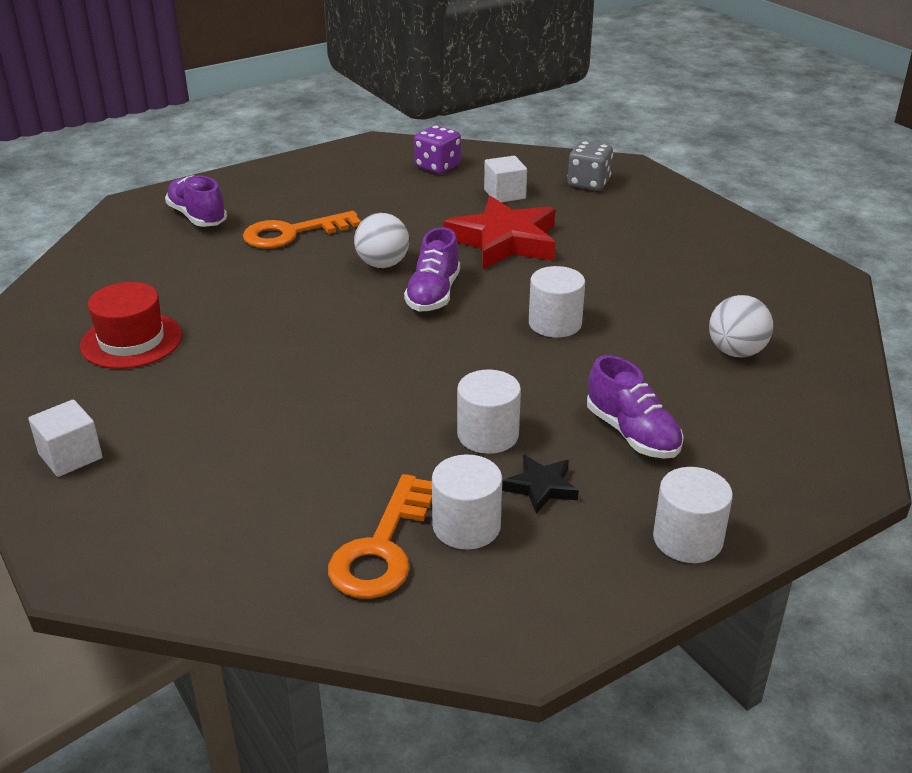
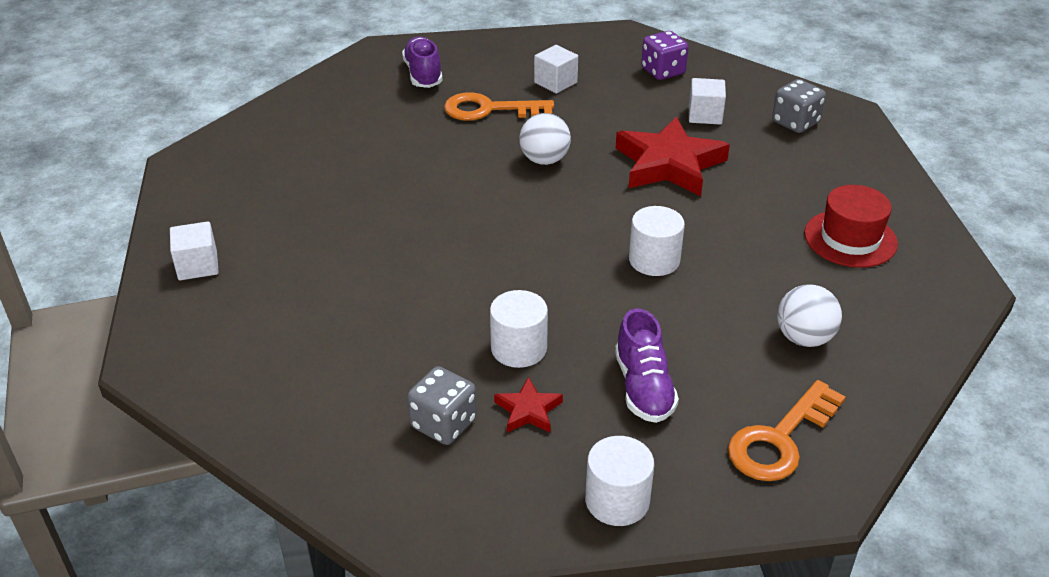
camera: 25 degrees right, 5 degrees up
(131, 340) = (301, 178): red hat -> red hat (850, 238)
(341, 196) = (555, 82): none -> white cube
(382, 548) = (366, 419): orange key -> orange key (780, 439)
(433, 294) = (567, 201): purple shoe -> none
(466, 526) = (443, 423): white cylinder -> grey dice
(541, 487) = (528, 410): black star -> red star

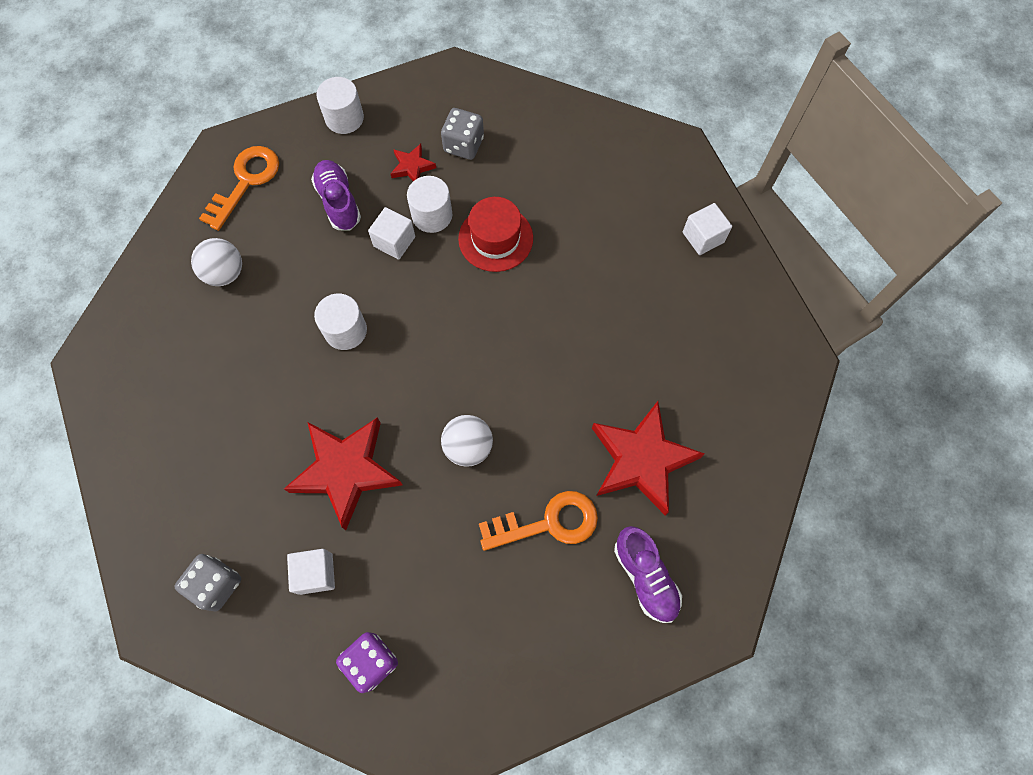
camera: 165 degrees right, 30 degrees up
(385, 128) = (641, 460): none -> red star
(555, 82) = (491, 600): white cube -> white cube (394, 241)
(850, 238) = (177, 399): red hat -> red hat (495, 238)

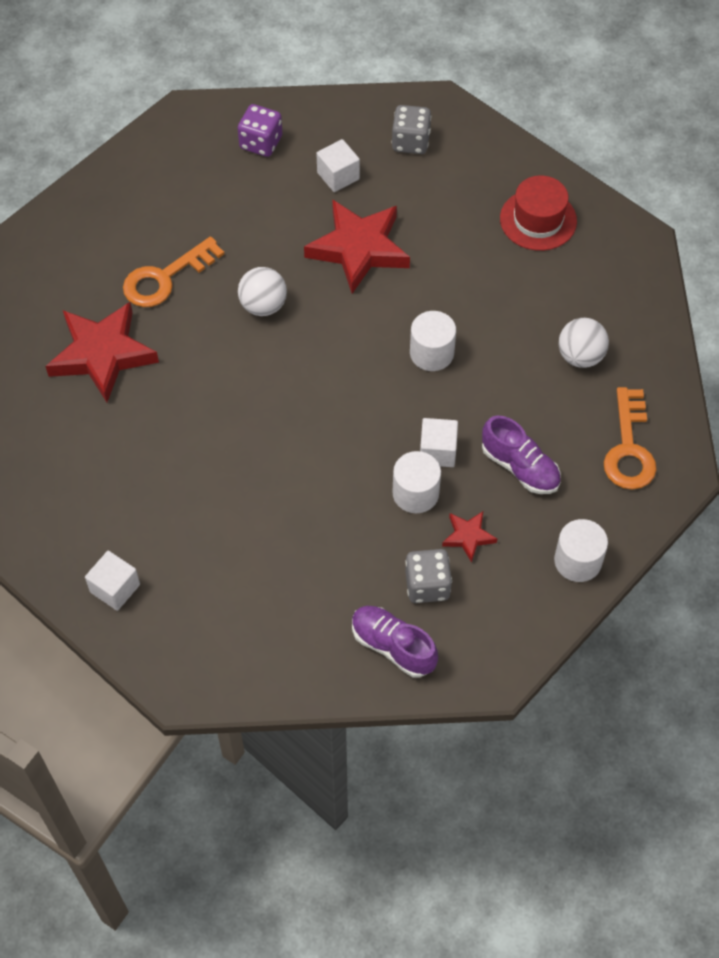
camera: 155 degrees right, 10 degrees down
(495, 238) = (336, 496): red hat -> red hat (538, 220)
(645, 577) = (66, 272): purple shoe -> purple shoe (393, 646)

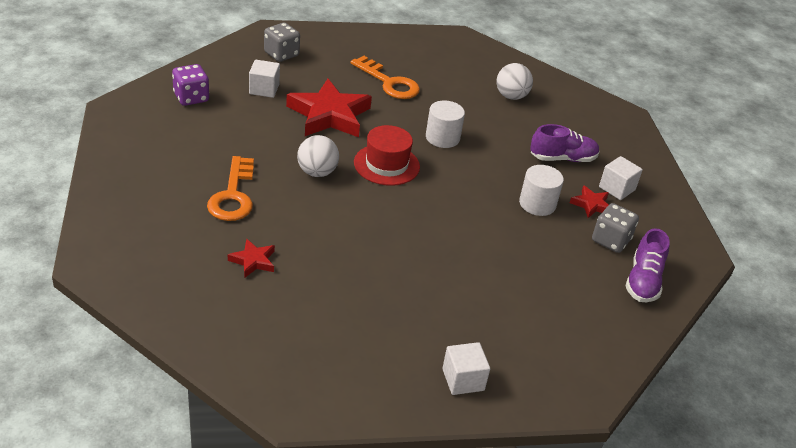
camera: 55 degrees left, 20 degrees down
(102, 354) = (253, 261): red star -> red star, size x0.47
(393, 646) = (643, 281): purple shoe -> purple shoe turned 60 degrees counterclockwise
(437, 451) = (516, 178): white cube -> white cube (617, 188)
(538, 220) = (400, 53): red hat -> red hat (386, 164)
(578, 561) = (650, 179): white cylinder -> none
(629, 448) = (592, 119): orange key -> orange key (389, 83)

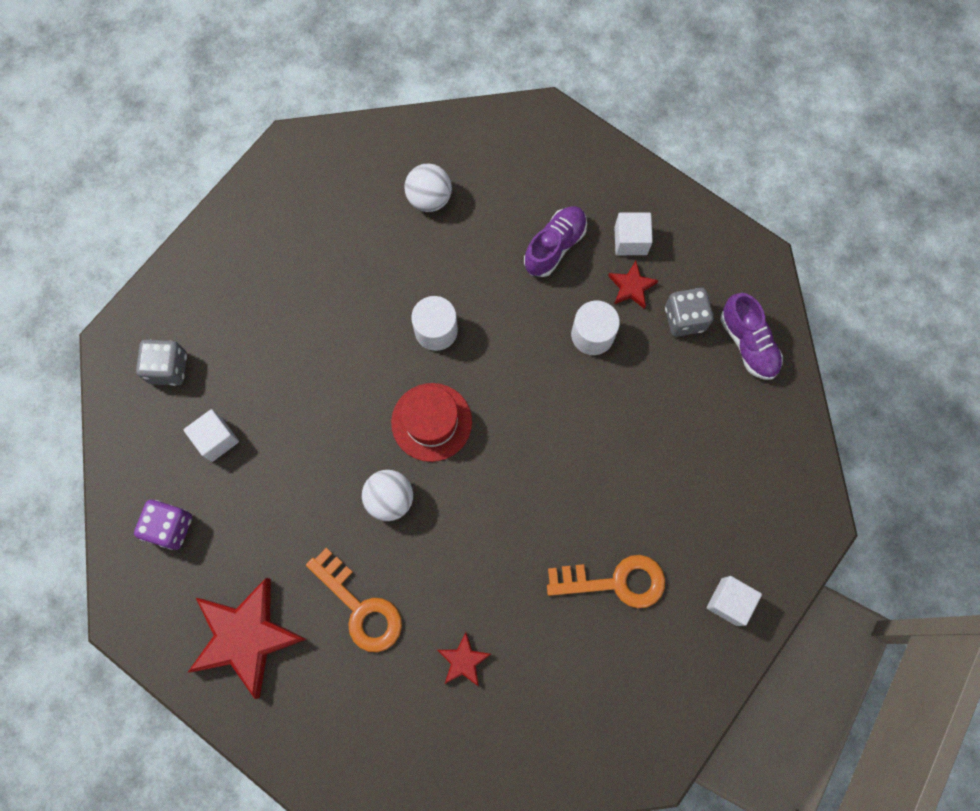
camera: 40 degrees left, 35 degrees up
(329, 115) = (313, 409): red star -> red star (246, 636)
(389, 83) = (309, 299): orange key -> orange key (615, 581)

